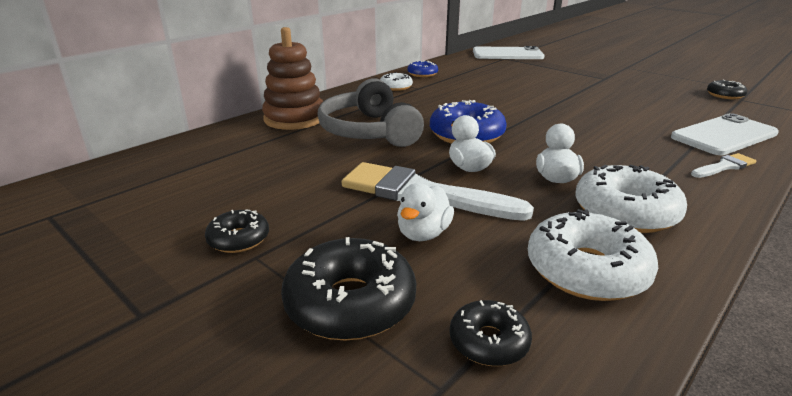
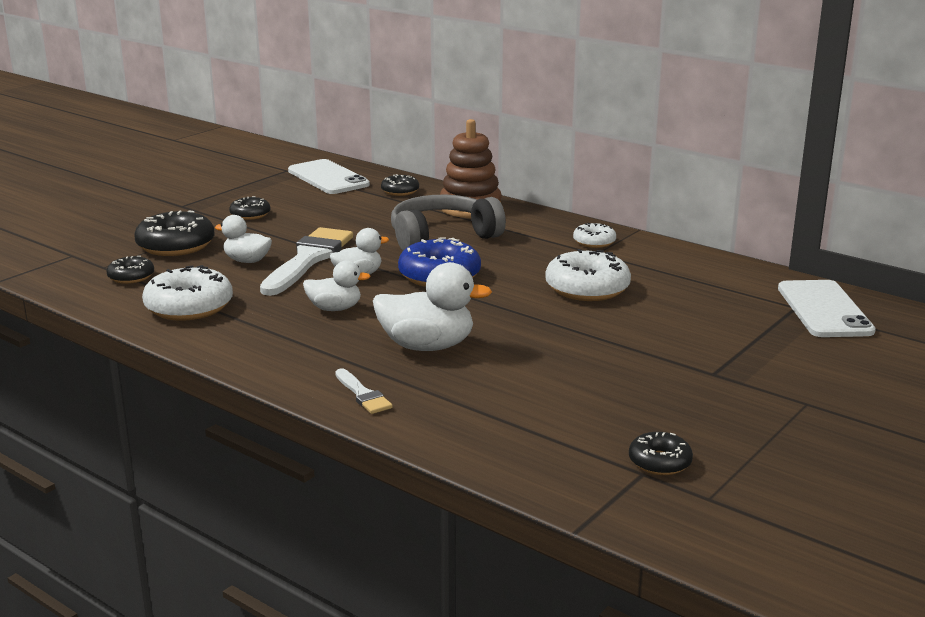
camera: 85 degrees right, 5 degrees down
(219, 146) = (400, 191): none -> black donut
(422, 74) = (661, 254): blue donut -> none
(616, 143) = (427, 346): none -> white duck
(625, 212) = (268, 330): white donut -> white donut (587, 288)
(724, 135) = (462, 417): white phone -> white phone (328, 178)

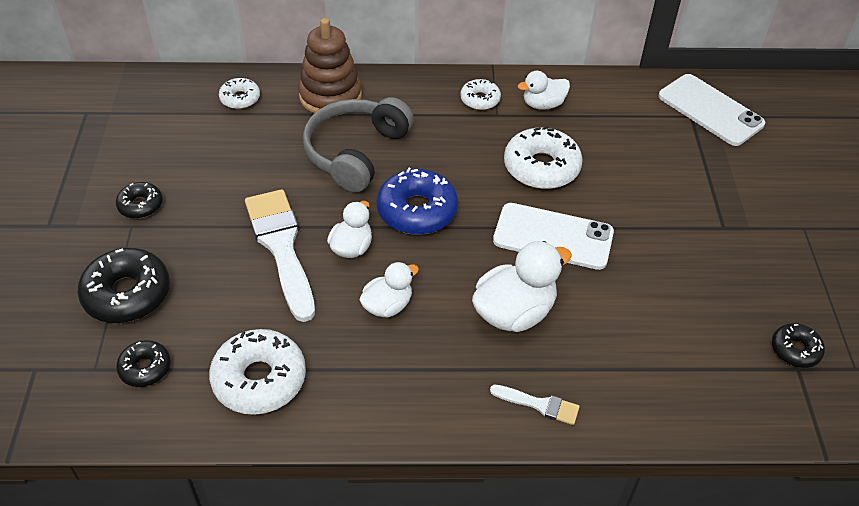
camera: 40 degrees left, 25 degrees up
(247, 261) = (227, 280): white duck -> white duck (543, 104)
(328, 178) = (145, 107): white phone -> white phone (553, 237)
(400, 191) = (240, 98): black donut -> white donut

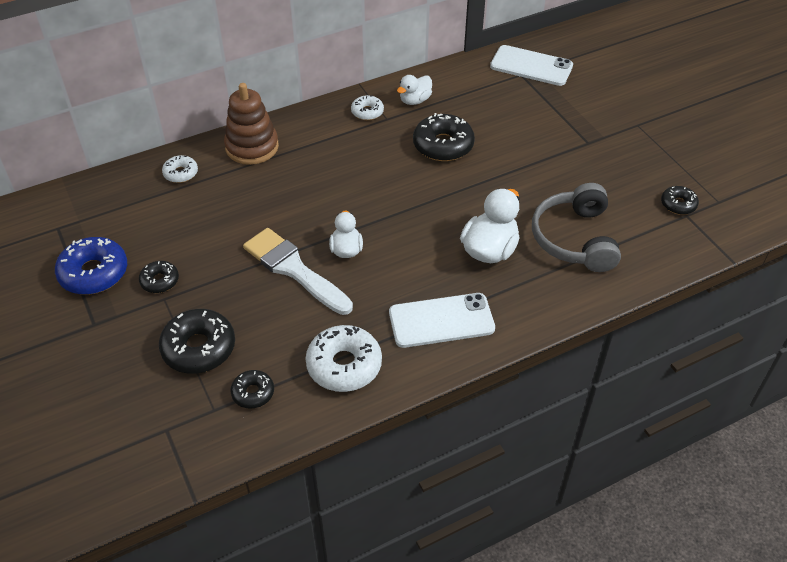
camera: 25 degrees left, 0 degrees up
(356, 152) = (301, 182): grey headphones -> grey headphones (575, 239)
(387, 305) = (400, 279): white duck -> none
(417, 211) = (376, 207): blue donut -> blue donut (94, 273)
(539, 405) = (545, 302): white brush -> none
(541, 167) = (443, 145): white donut -> black donut
(553, 237) = (482, 190): white phone -> white phone (441, 321)

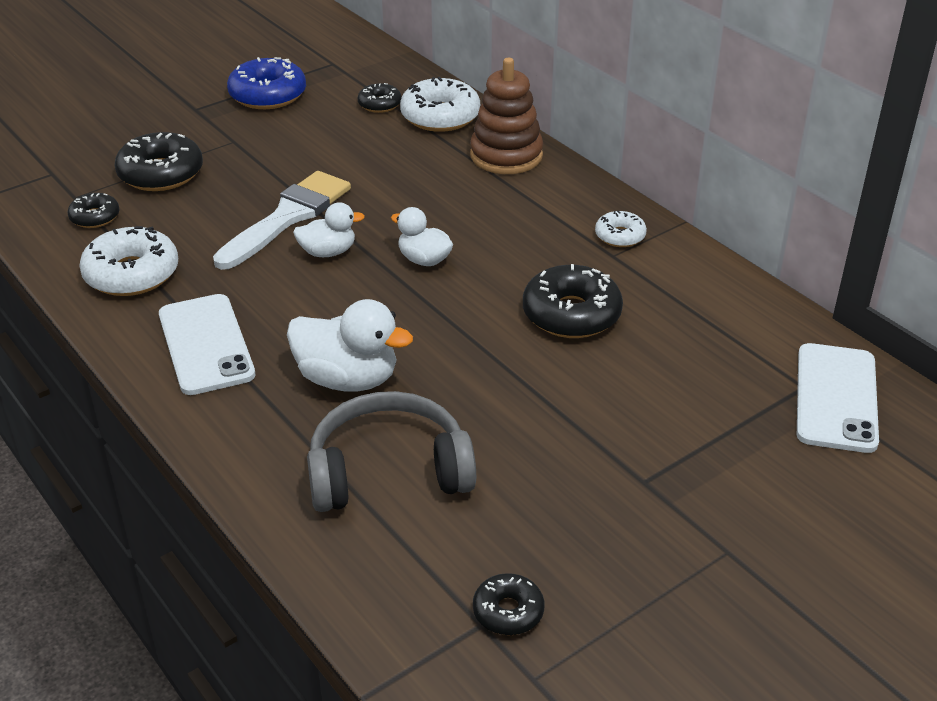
camera: 80 degrees right, 10 degrees down
(160, 281) = (260, 134): black donut -> black donut (379, 104)
(181, 173) = (440, 116): white donut -> white donut, size x1.80
(415, 100) = (669, 276): white duck -> white duck (424, 260)

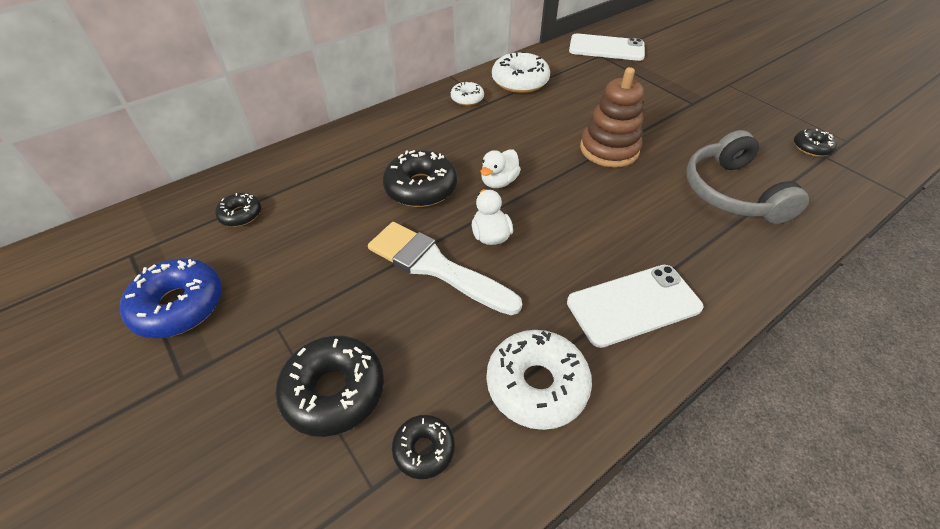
camera: 90 degrees left, 10 degrees up
(348, 379) = (649, 215): white duck -> none
(440, 116) = (279, 176): white donut -> white donut (520, 81)
(506, 156) = (355, 142): brown stacking toy -> brown stacking toy (609, 149)
(571, 314) = (554, 120): black donut -> black donut (421, 188)

